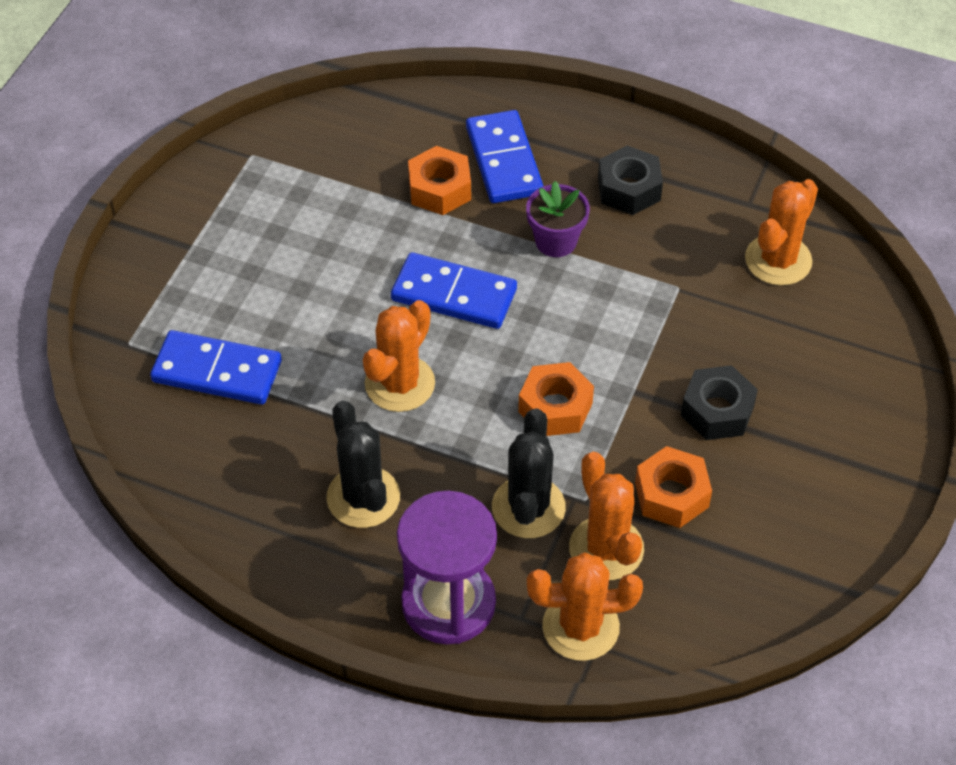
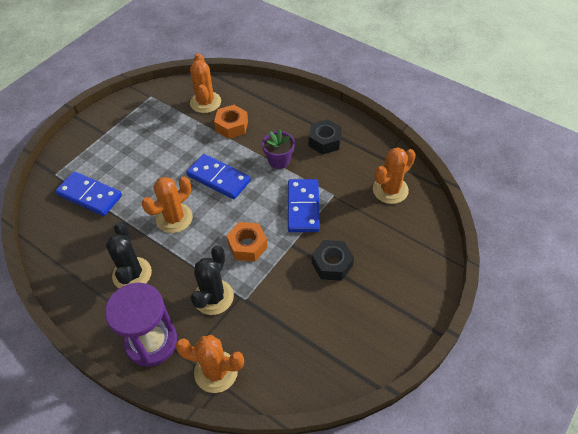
camera: 15 degrees right, 0 degrees up
(503, 160) = (268, 118): blue domino -> blue domino (303, 207)
(606, 548) = (246, 329): orange cactus -> orange cactus (205, 102)
(671, 495) = (292, 306): orange nut -> none

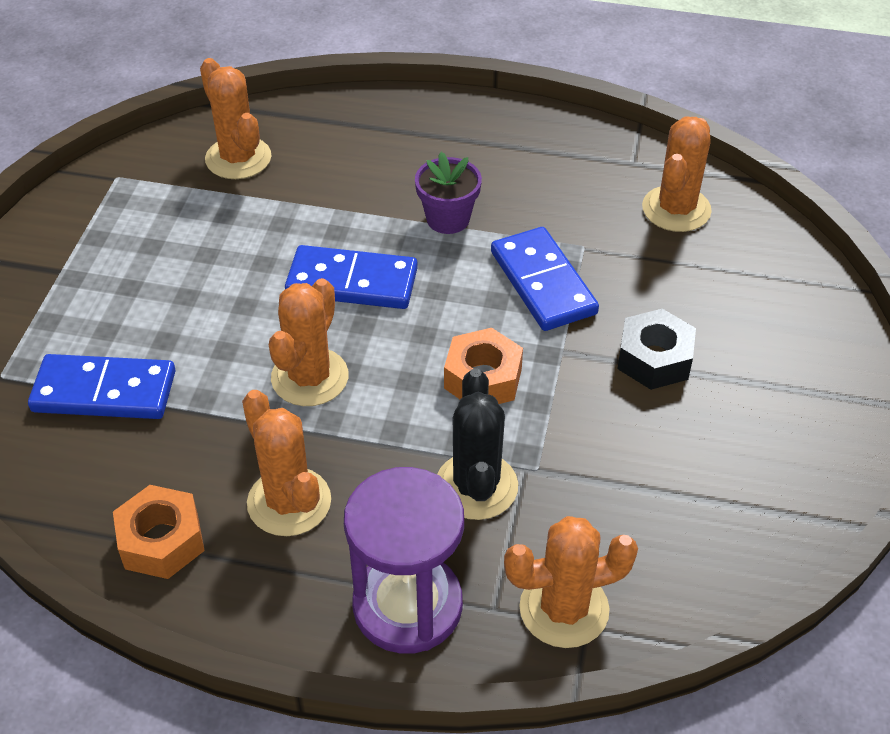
camera: 25 degrees left, 5 degrees down
(132, 274) = (289, 502): black cactus -> orange cactus
(231, 126) = (318, 186): orange nut -> orange nut (161, 541)
(325, 141) = (511, 163): black nut -> none

